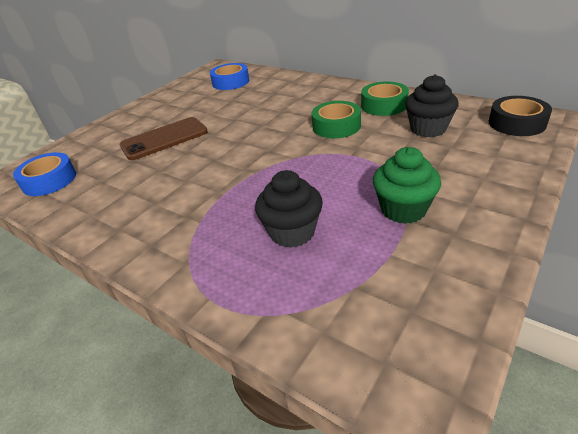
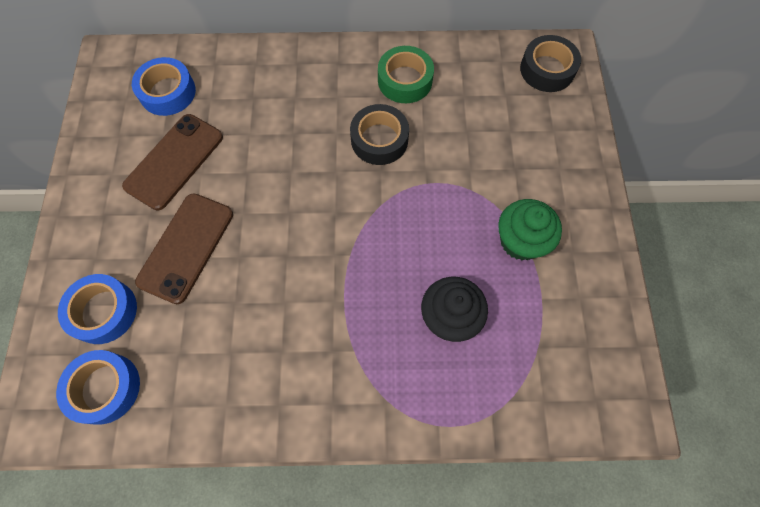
camera: 40 degrees left, 30 degrees up
(92, 150) = (103, 311): none -> blue tape
(202, 106) = (174, 161): none -> brown phone
(336, 126) = (379, 140): green tape -> black tape
(428, 129) = (474, 109): black cupcake -> none

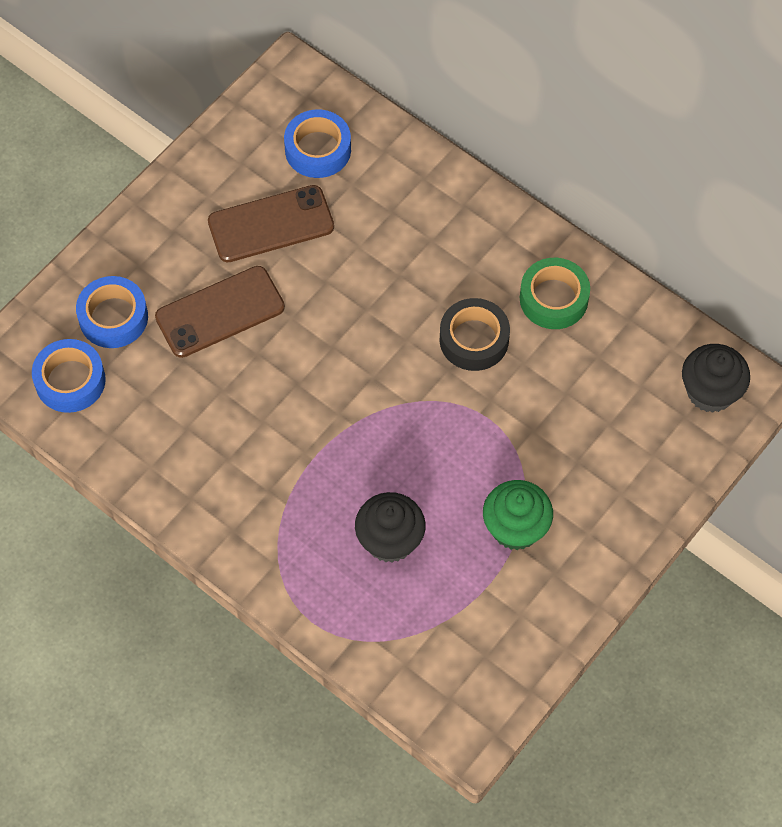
camera: 40 degrees right, 5 degrees down
(547, 69) = (710, 391): black tape -> black cupcake

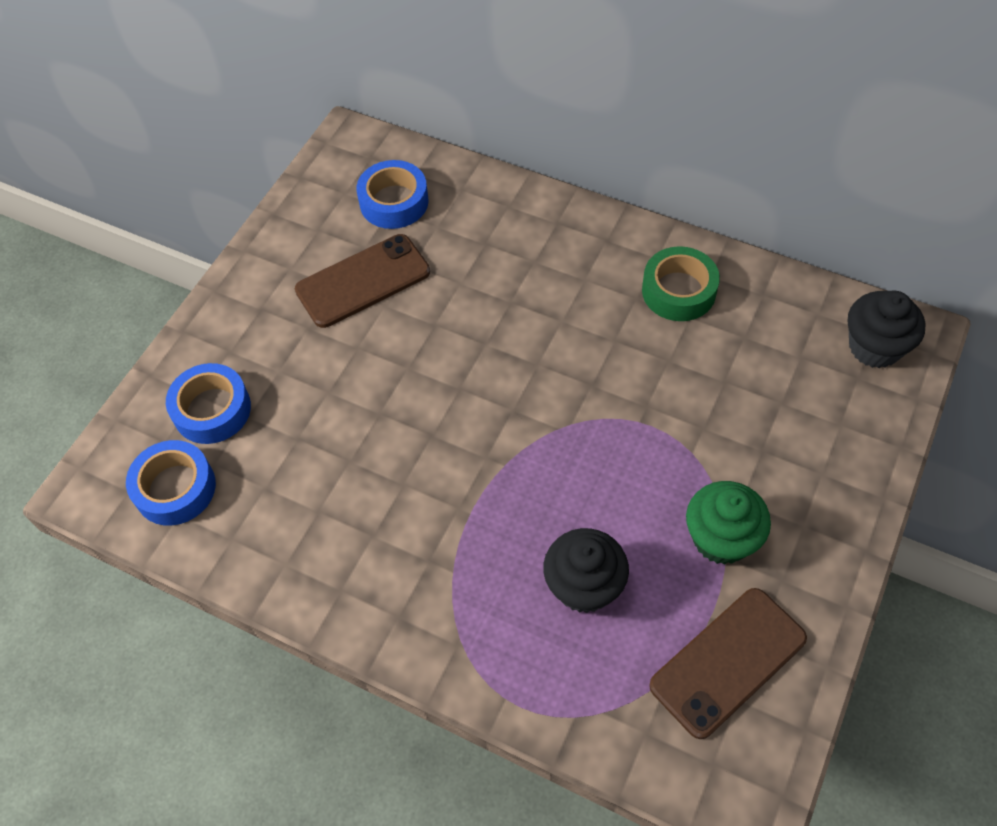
camera: 10 degrees left, 5 degrees down
(220, 312) = (329, 379): brown phone -> brown phone (728, 662)
(474, 339) = (609, 348): black tape -> none

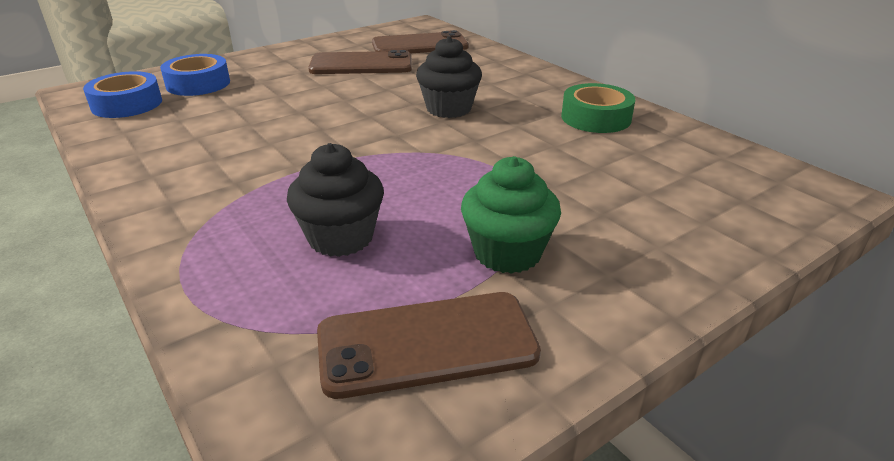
camera: 25 degrees right, 25 degrees down
(394, 202) = (420, 45): blue tape -> brown phone
(874, 347) = (775, 188): black cupcake -> black cupcake (449, 109)

